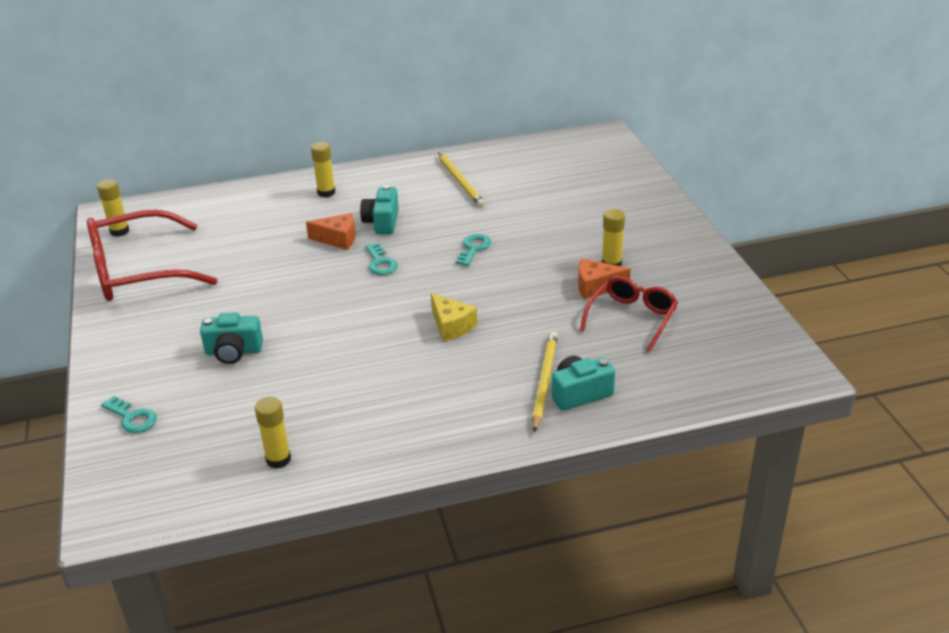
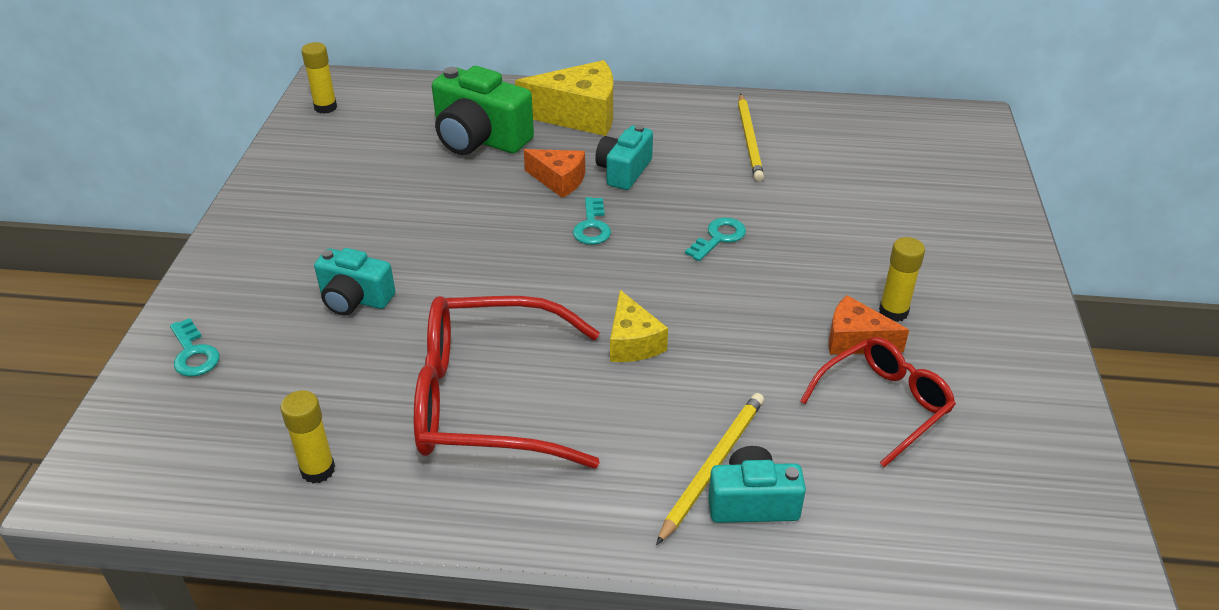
camera: 20 degrees right, 5 degrees up
(138, 271) = (314, 163): red glasses -> red glasses (488, 399)
(260, 225) = (479, 139): none -> green camera
(326, 192) = (579, 115): yellow glue stick -> yellow cheese

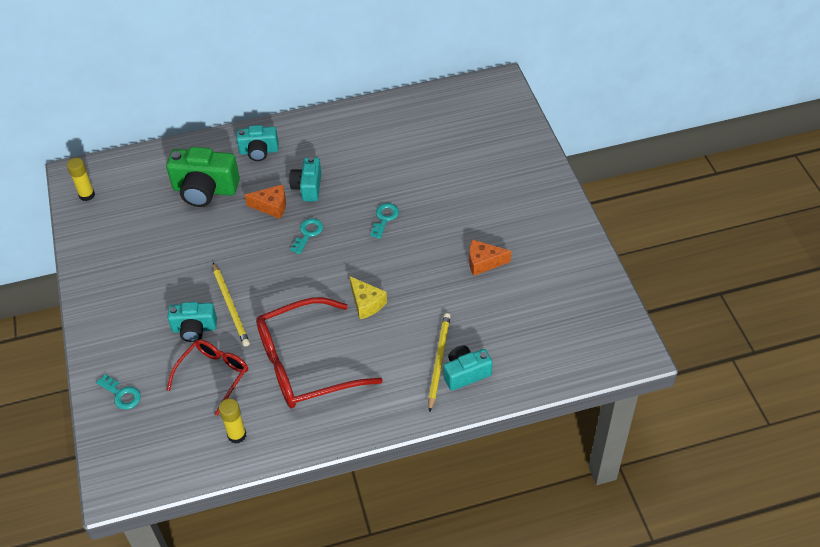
camera: 20 degrees left, 10 degrees up
(579, 115) = (259, 151): yellow cheese -> turquoise camera
(592, 226) = (308, 234): turquoise key -> turquoise key turned 135 degrees counterclockwise
(749, 140) = (373, 139): yellow pencil -> yellow pencil (230, 306)
(883, 404) = (510, 296): red glasses -> red glasses (213, 375)
(893, 312) = (497, 238): yellow glue stick -> none

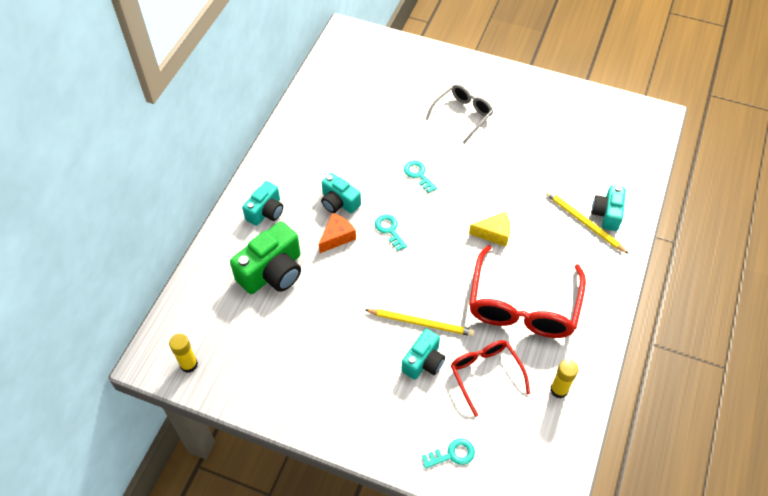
camera: 55 degrees left, 5 degrees up
(483, 209) = (462, 115): none -> grey glasses
(483, 262) = (513, 144): orange cheese -> none

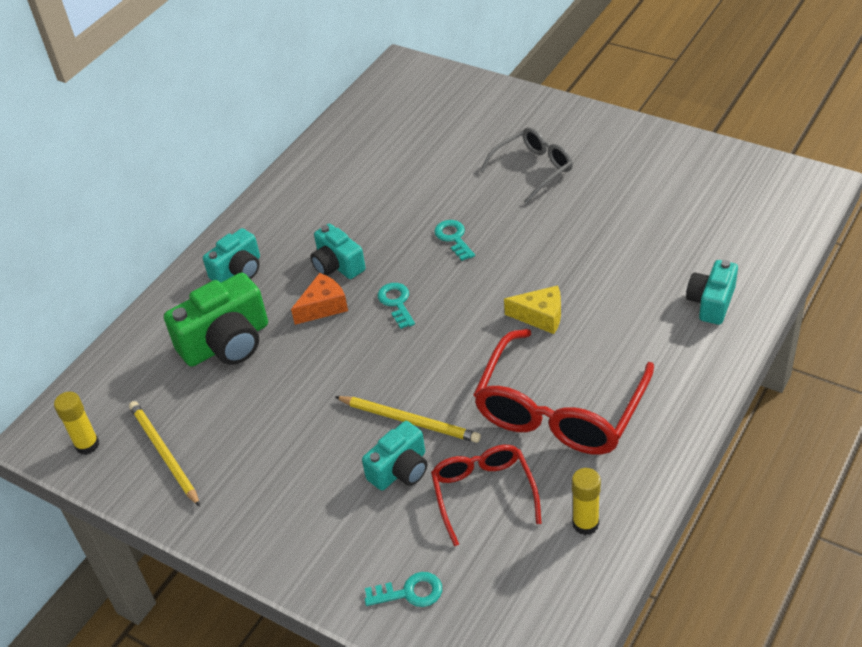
camera: 15 degrees right, 10 degrees down
(584, 222) = (674, 311): yellow pencil -> yellow pencil (164, 453)

